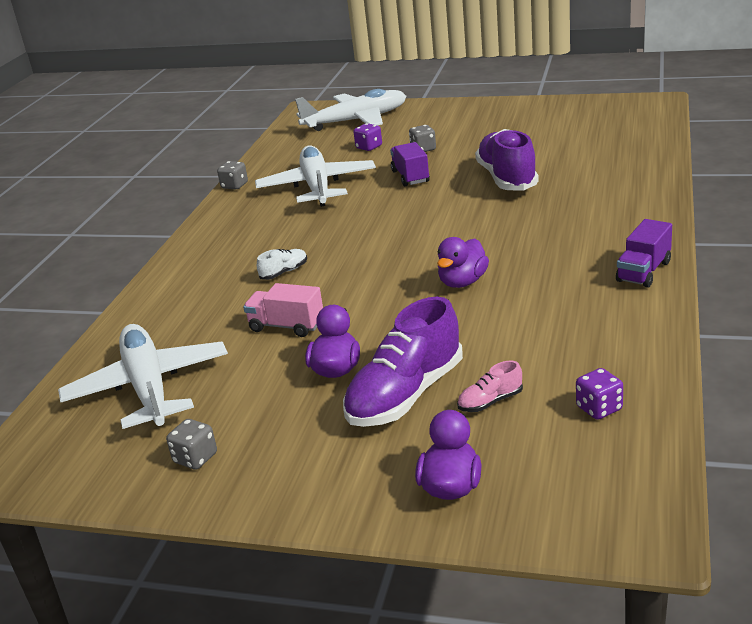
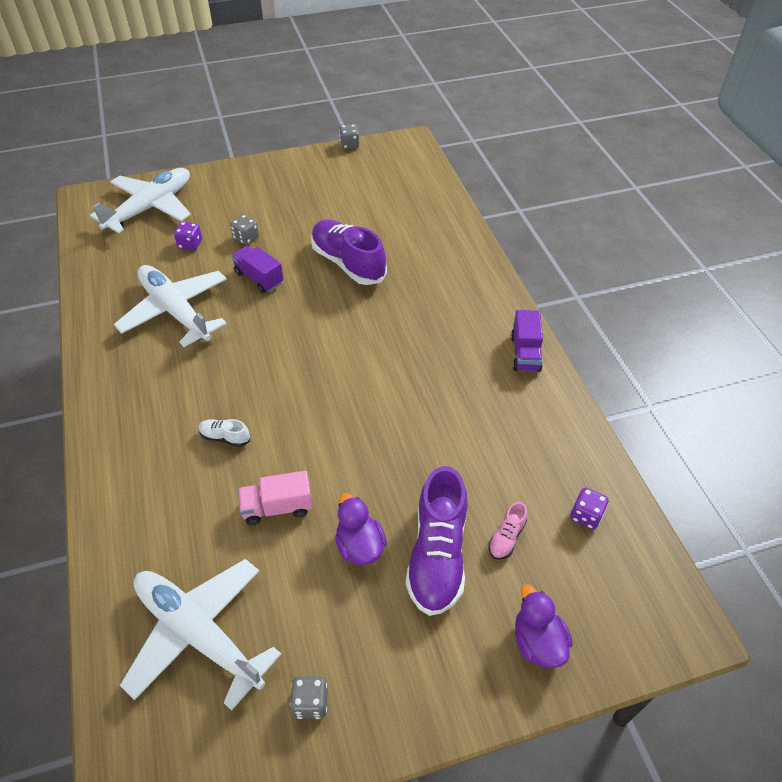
camera: 35 degrees left, 20 degrees up
(234, 186) = (84, 328): grey dice -> grey dice (349, 145)
(284, 272) = (225, 437): white shoe -> white shoe turned 90 degrees counterclockwise
(462, 282) = (395, 405): purple duck -> none

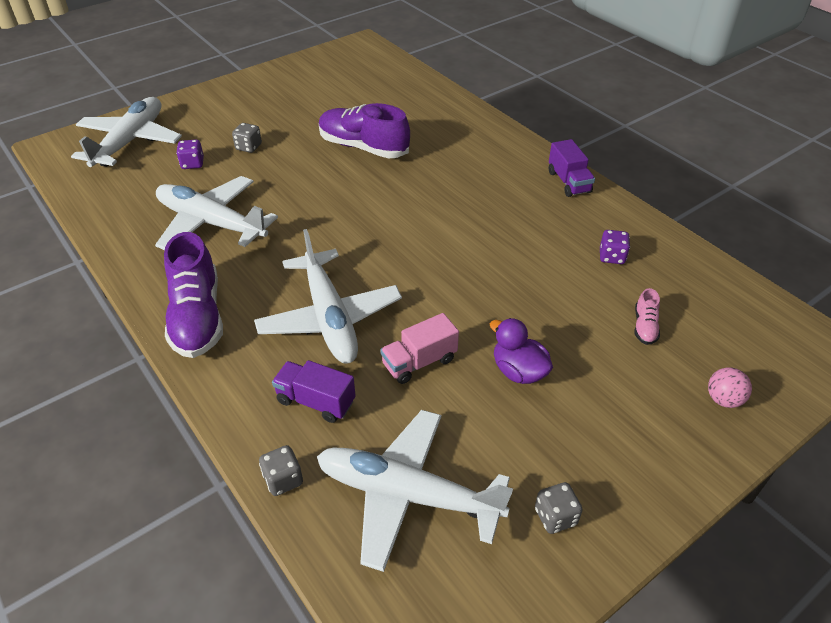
camera: 20 degrees left, 5 degrees down
(225, 437) = (329, 317): white shoe -> white plane
(259, 278) = (282, 177): purple truck -> purple truck (316, 401)
(349, 145) = (306, 55): grey dice -> grey dice (283, 480)
(437, 555) = (593, 357): purple shoe -> purple shoe (197, 317)
(537, 642) = (723, 399): purple duck -> pink ball
(586, 515) = (699, 291): purple dice -> purple dice (611, 257)

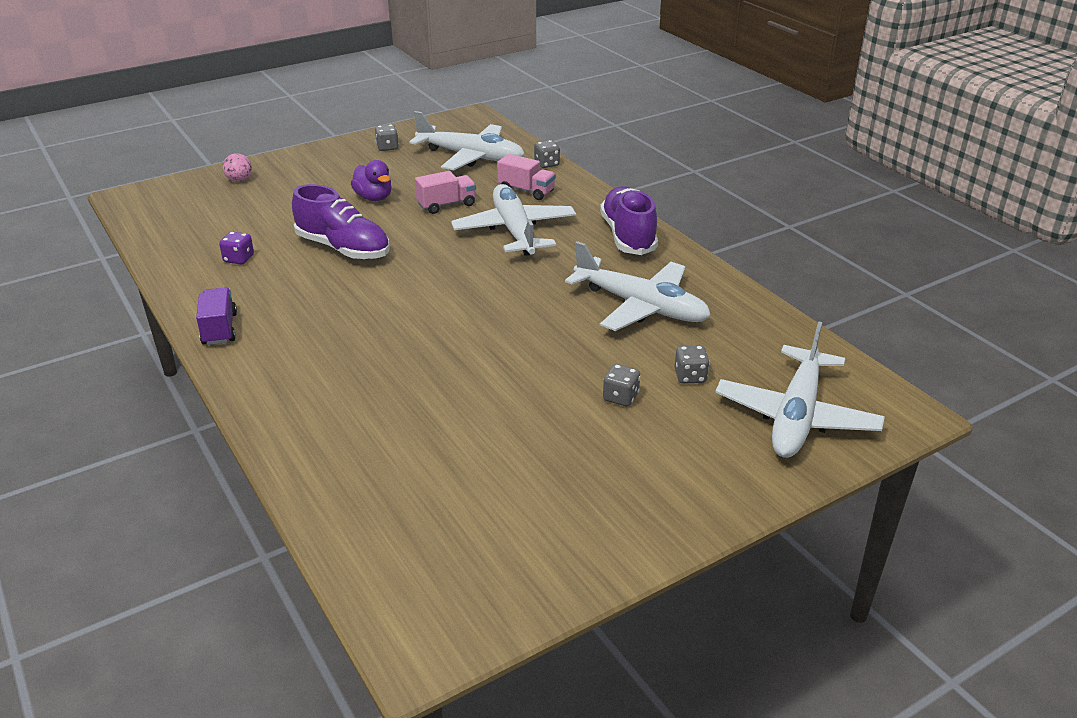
camera: 175 degrees left, 10 degrees down
(192, 164) = (690, 376): purple dice -> grey dice
(316, 401) = (526, 191): purple truck -> pink truck
(363, 147) = (460, 388): purple shoe -> purple shoe (343, 248)
(644, 326) = (256, 215): pink shoe -> none

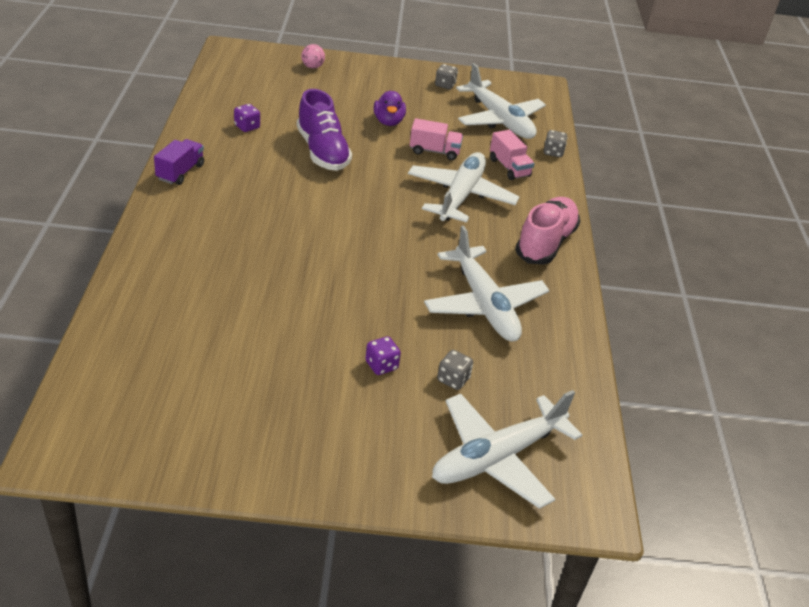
camera: 30 degrees right, 5 degrees up
(620, 397) = (381, 365): grey dice -> purple dice
(628, 236) = (545, 243): purple shoe -> pink shoe

